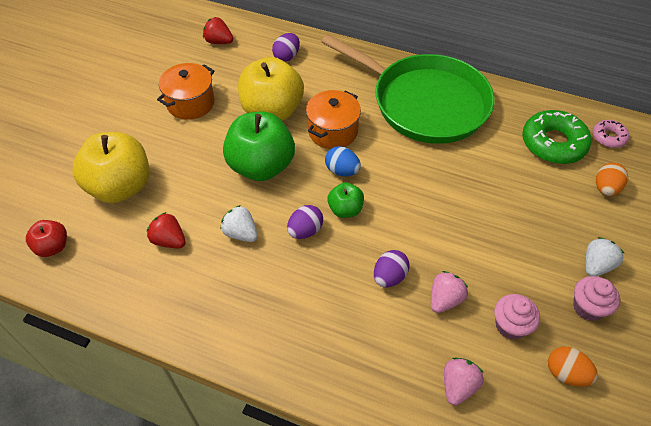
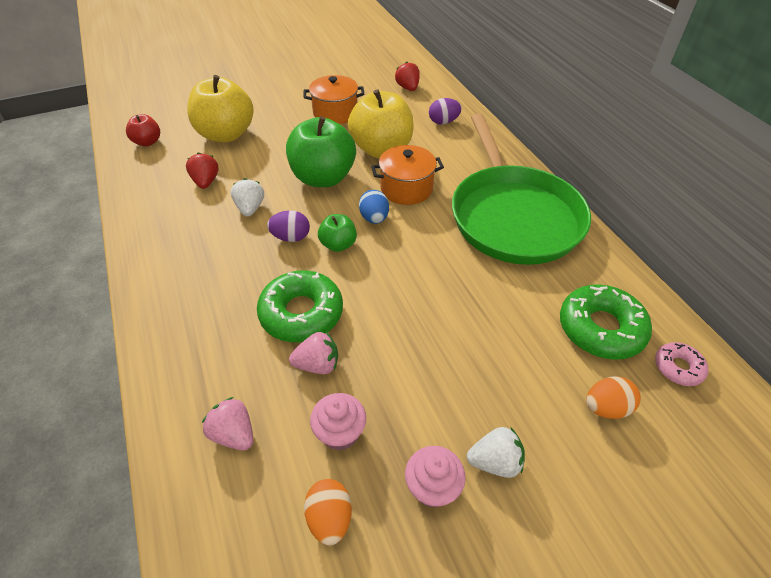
camera: 45 degrees right, 5 degrees down
(389, 277) = (301, 313): purple egg -> green donut
(458, 386) = (234, 434): pink strawberry -> pink strawberry turned 120 degrees counterclockwise

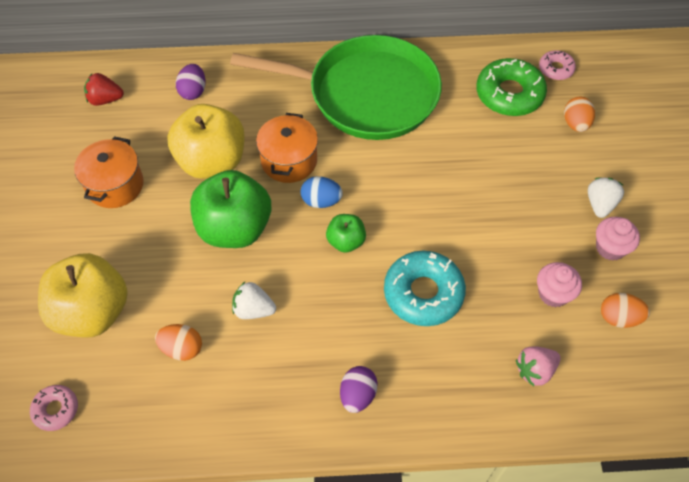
camera: 70 degrees left, 10 degrees up
(148, 142) = (56, 409): red apple -> pink donut
(206, 182) = (182, 348): red strawberry -> orange egg
(291, 237) = (318, 280): purple egg -> purple egg (357, 395)
(301, 313) = (423, 293): green donut -> turquoise donut
(317, 364) = (484, 294): pink strawberry -> none

